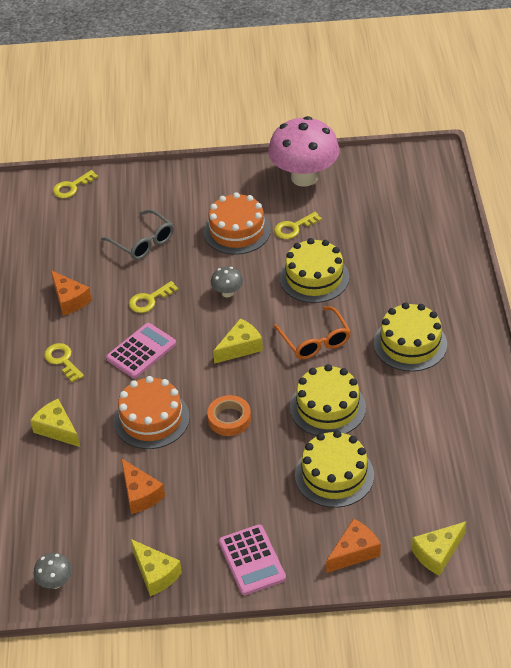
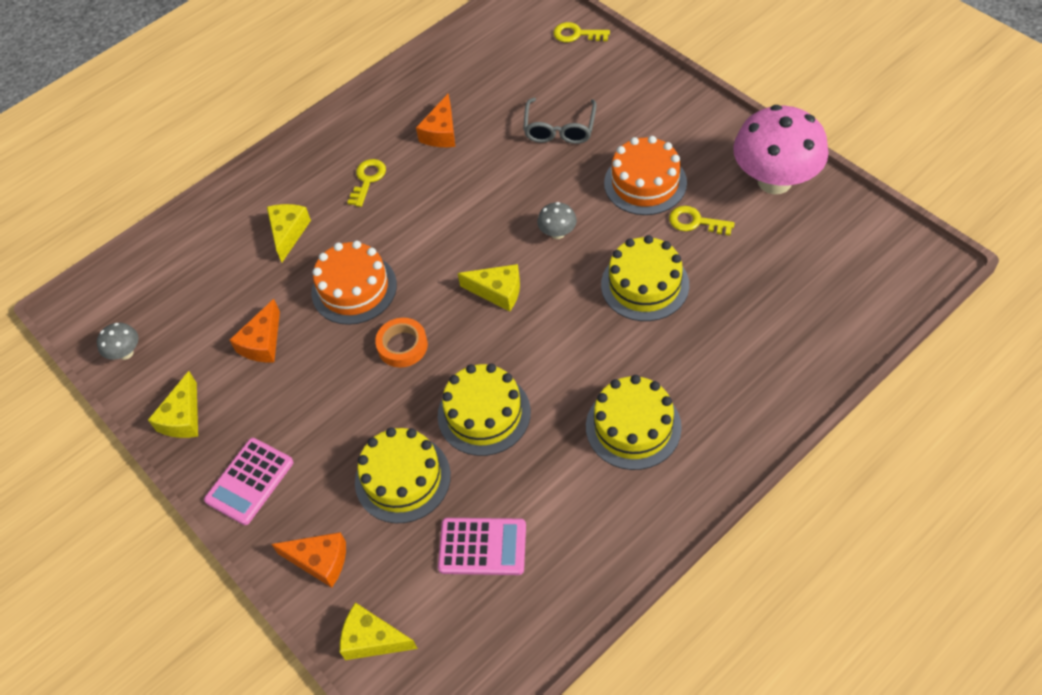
camera: 55 degrees right, 10 degrees up
(141, 351) = (427, 224): pink calculator -> pink calculator (482, 547)
(149, 300) = (493, 185): yellow key -> none
(315, 341) = (561, 344): orange glasses -> none

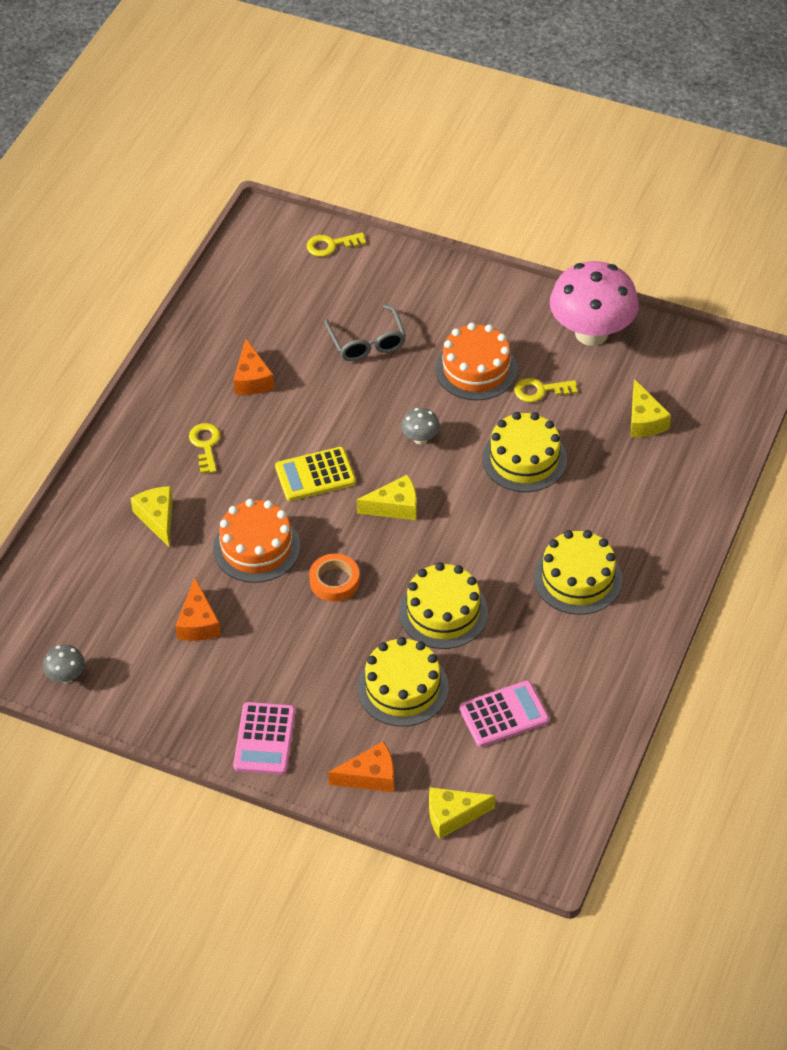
camera: 30 degrees left, 5 degrees down
(183, 417) = (164, 710): yellow cheese -> yellow cheese (644, 420)
(444, 237) = (315, 475): none -> yellow calculator

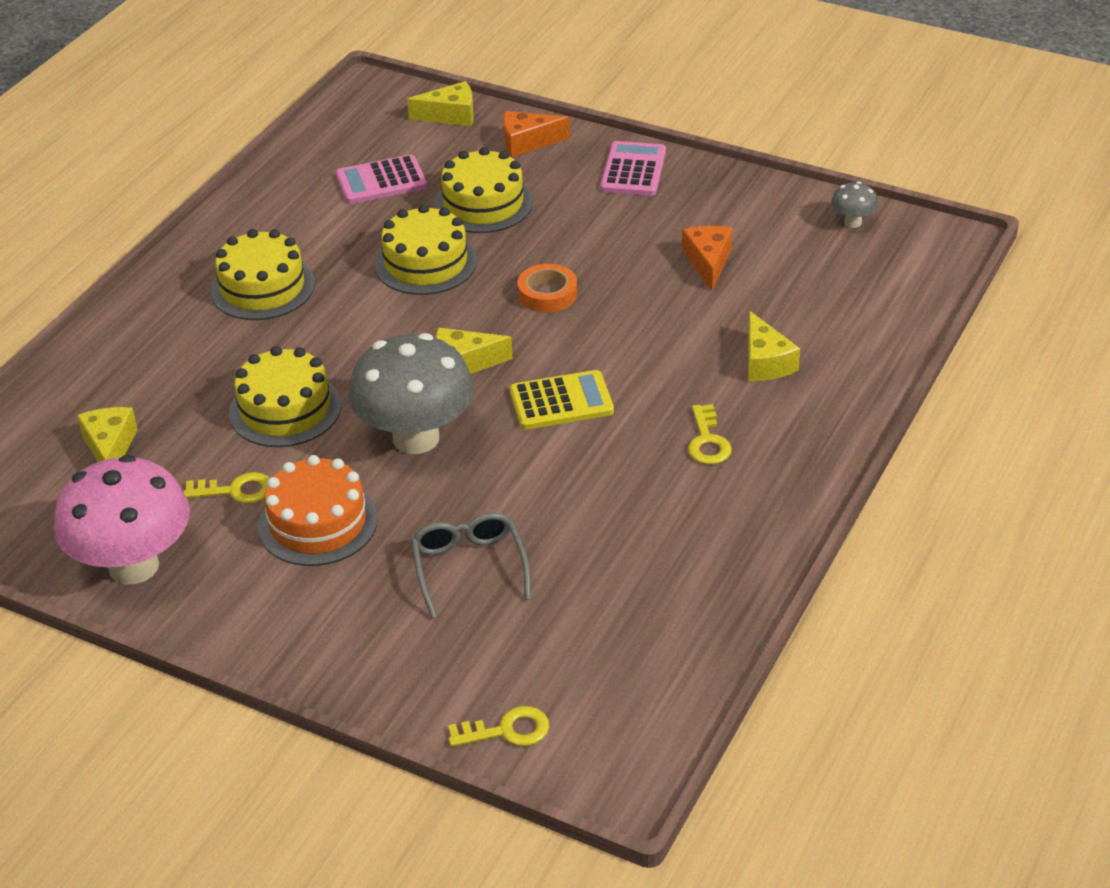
camera: 175 degrees left, 10 degrees down
(252, 379) = (643, 523): orange cheese -> none
(256, 547) = (639, 329): orange cake -> none
(420, 438) = (416, 438): grey mushroom -> grey mushroom, size x2.35

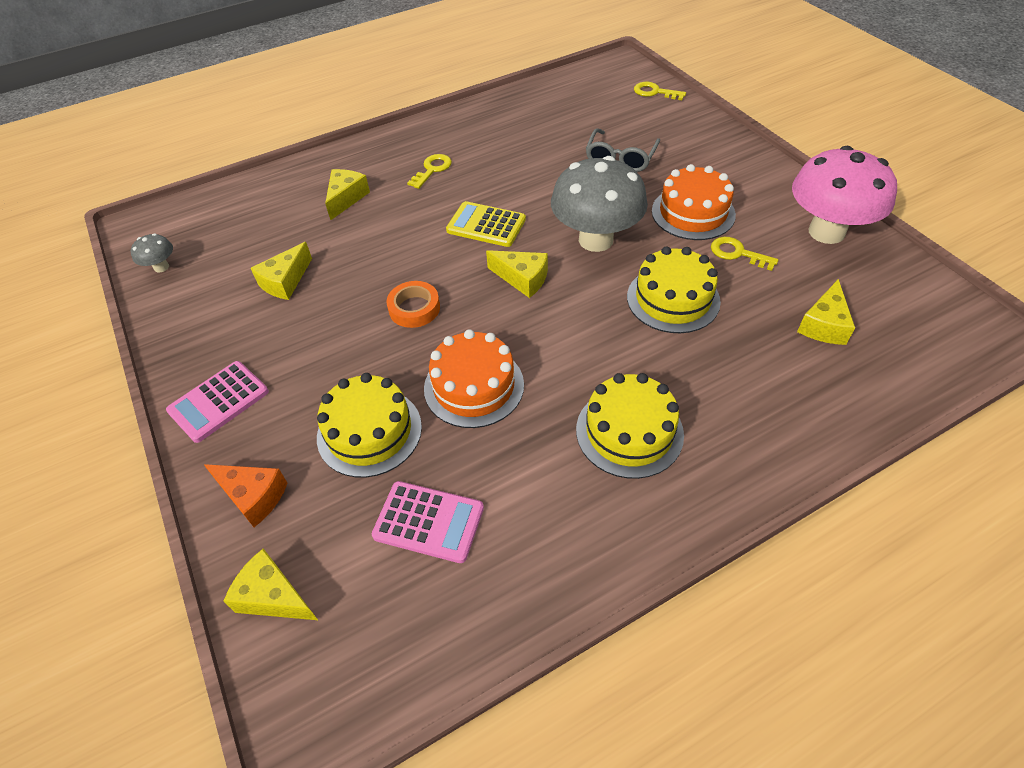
camera: 145 degrees left, 10 degrees up
(426, 263) = (474, 386): yellow cake -> orange cake
(708, 262) = (285, 281): orange cheese -> yellow cheese

